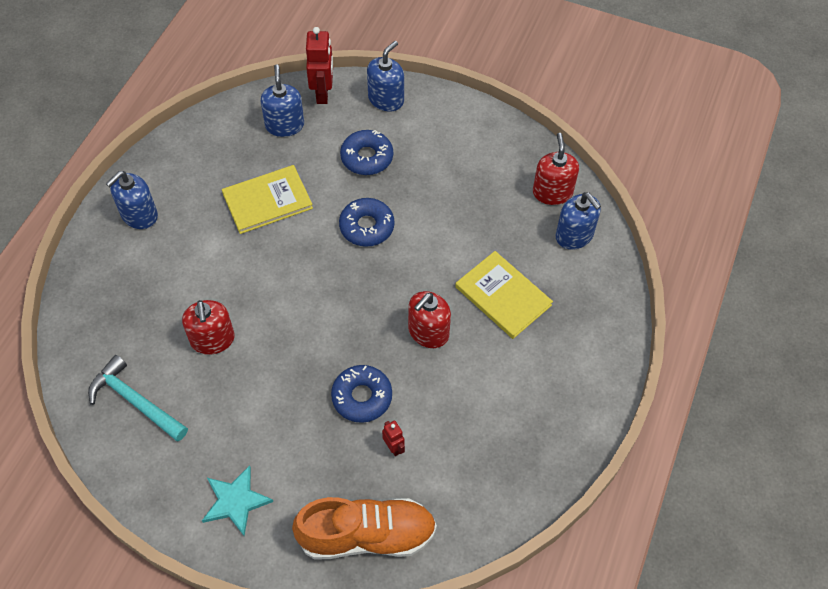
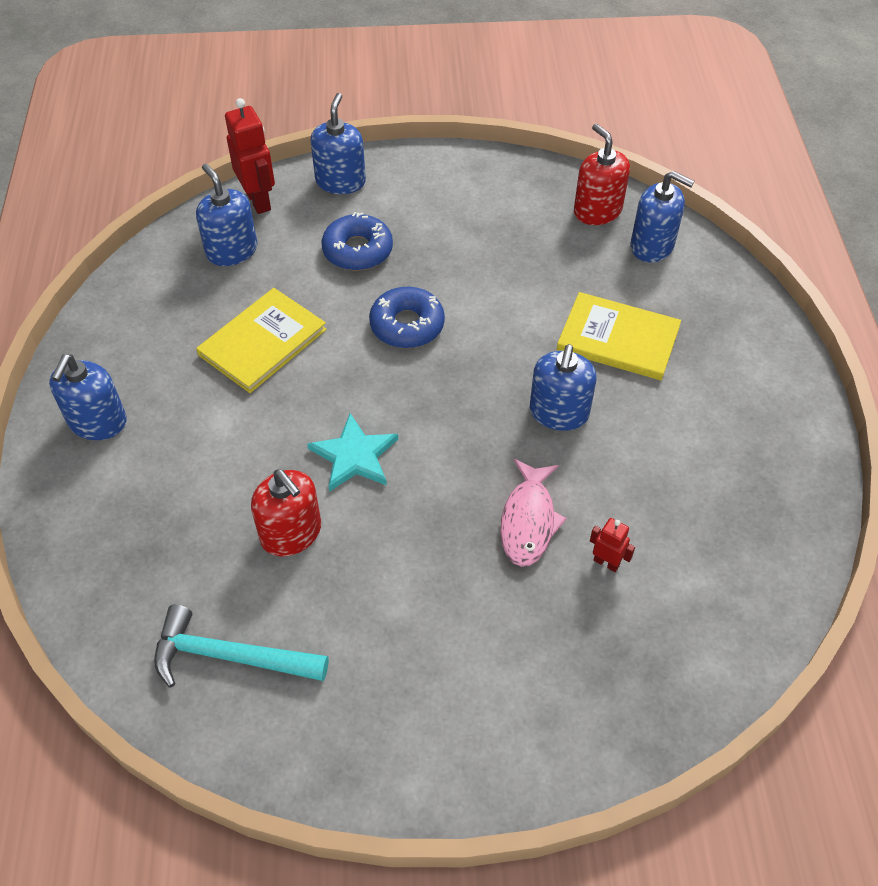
camera: 25 degrees left, 5 degrees down
(236, 501) = (448, 723): turquoise star -> turquoise star (354, 456)
(362, 397) = (528, 520): blue donut -> pink fish
(367, 535) = (645, 684): orange shoe -> none
(428, 332) = (559, 413): red soap dispenser -> blue soap dispenser

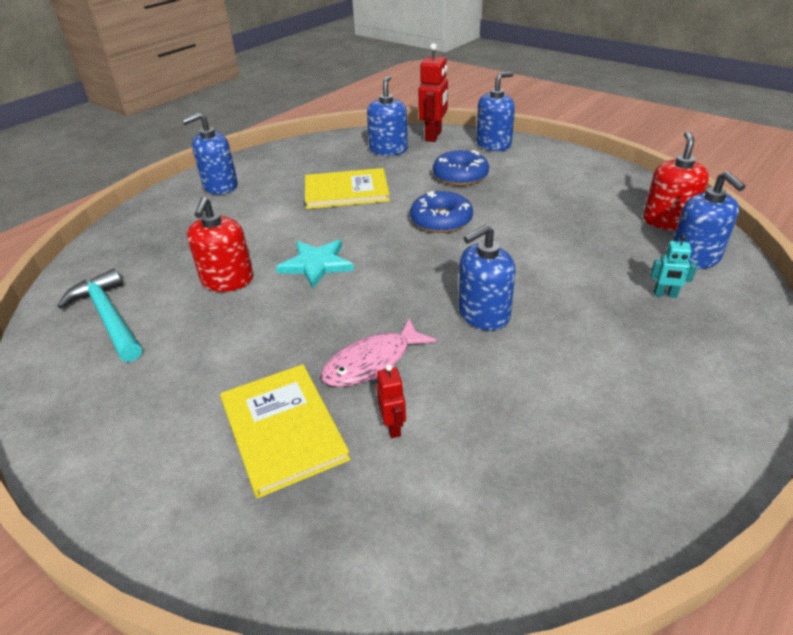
camera: 45 degrees right, 15 degrees down
(618, 339) = (591, 297): yellow book -> yellow book (282, 429)
(665, 302) = (665, 295): none -> turquoise robot

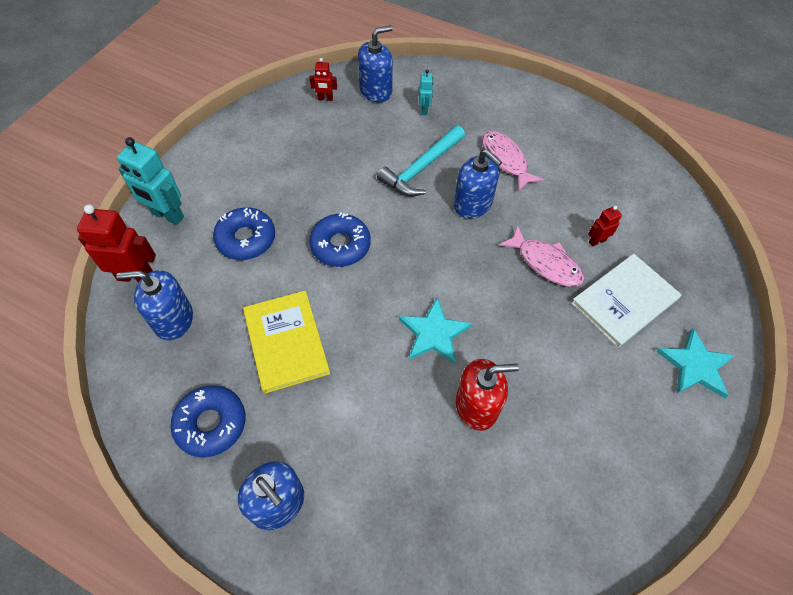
camera: 105 degrees left, 20 degrees up
(109, 317) = (561, 497): turquoise hammer -> turquoise hammer (421, 168)
(150, 480) = (695, 366): none -> turquoise star
(282, 429) = (624, 301): yellow book -> white book
(295, 164) = (211, 424): none -> blue donut
(493, 144) = (167, 215): blue soap dispenser -> turquoise robot
(565, 358) = (505, 160): none -> pink fish
(667, 221) = (325, 99): red soap dispenser -> red robot

